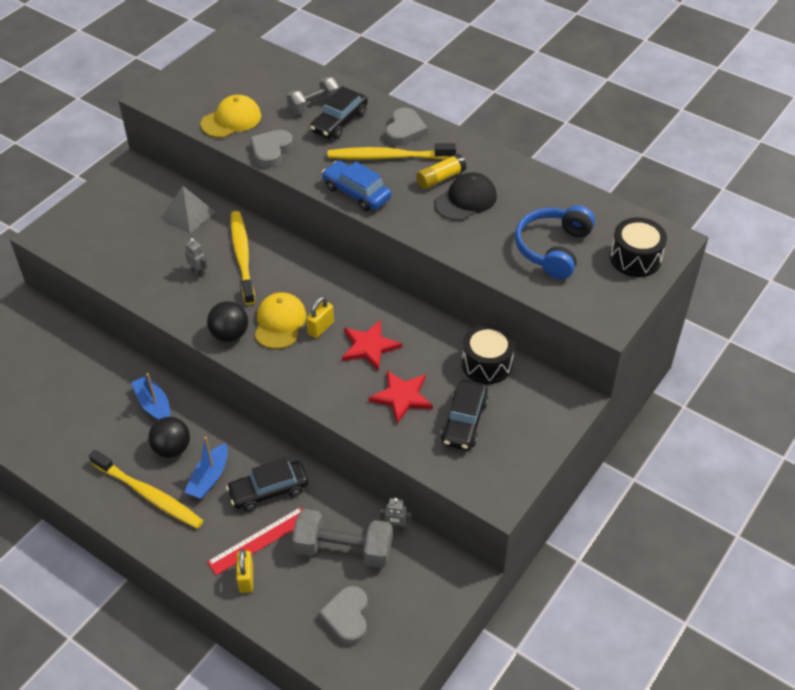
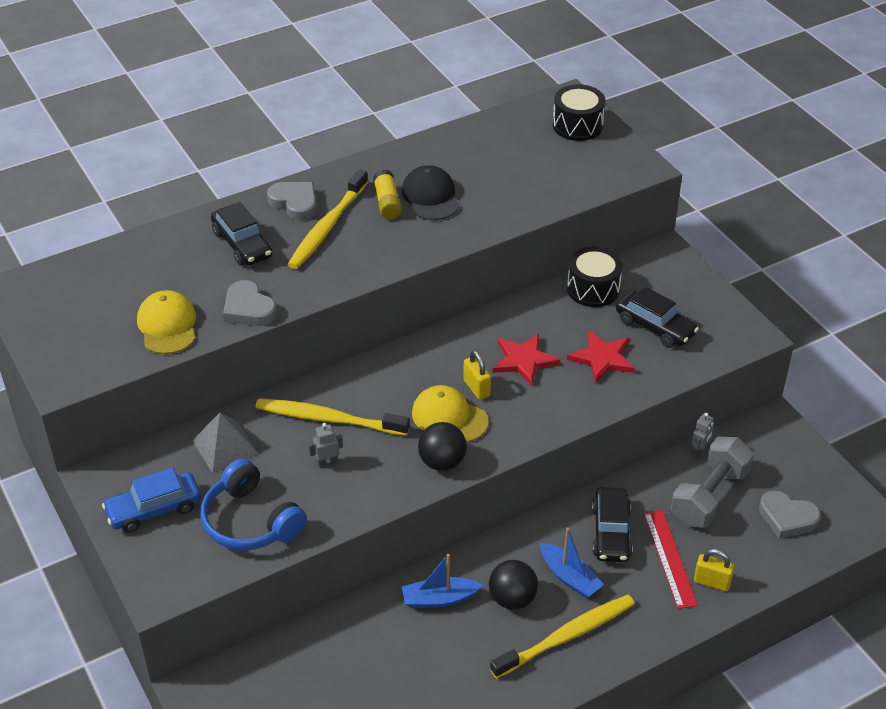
camera: 65 degrees left, 5 degrees down
(313, 105) = (196, 255): grey dumbbell -> none
(356, 193) = (366, 265): blue car -> blue car (154, 509)
(553, 249) = (535, 166): blue headphones -> blue headphones (251, 521)

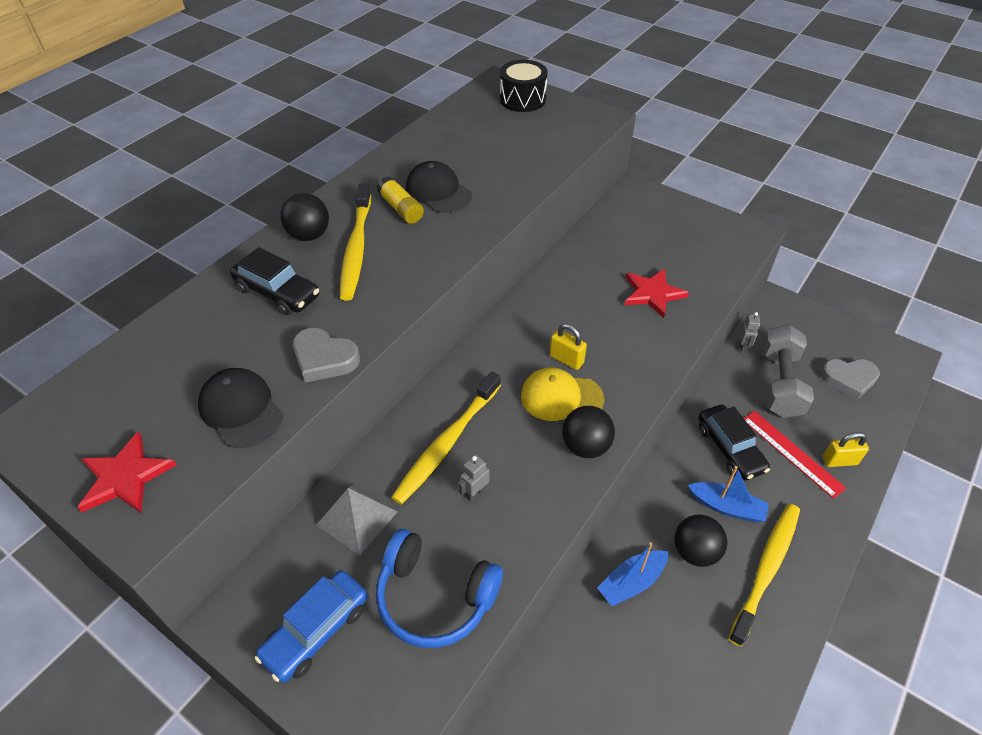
camera: 25 degrees left, 5 degrees up
(167, 325) = (241, 410): yellow cap -> black cap
(295, 203) = (309, 235): grey heart -> black ball
(328, 419) = (446, 444): yellow toothbrush -> yellow toothbrush turned 45 degrees counterclockwise
(524, 360) = (589, 318): red star -> red star (125, 477)
(593, 289) = (600, 237): black drum -> none
(655, 327) = (673, 252): black car -> none

